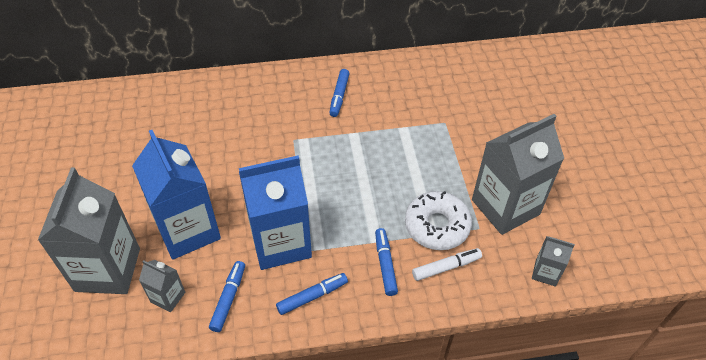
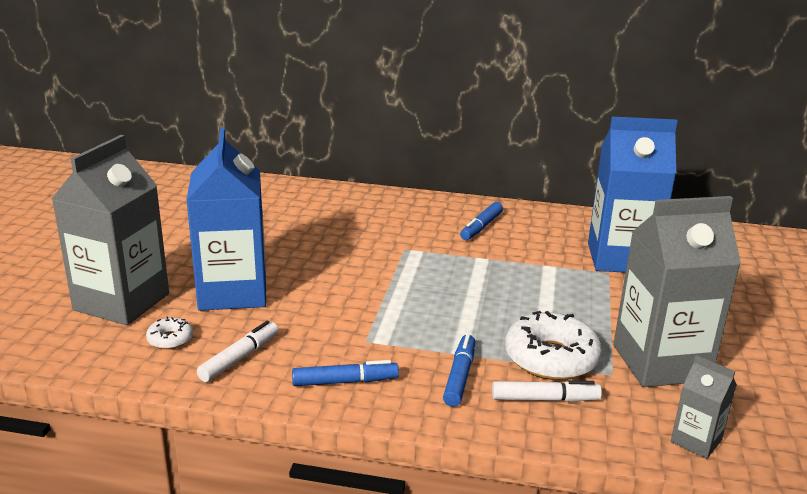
camera: 20 degrees right, 25 degrees down
(168, 297) = (170, 339): grey carton -> white donut
(229, 299) = (240, 358): blue marker -> white marker
(280, 242) = (335, 326): blue carton -> blue carton (621, 258)

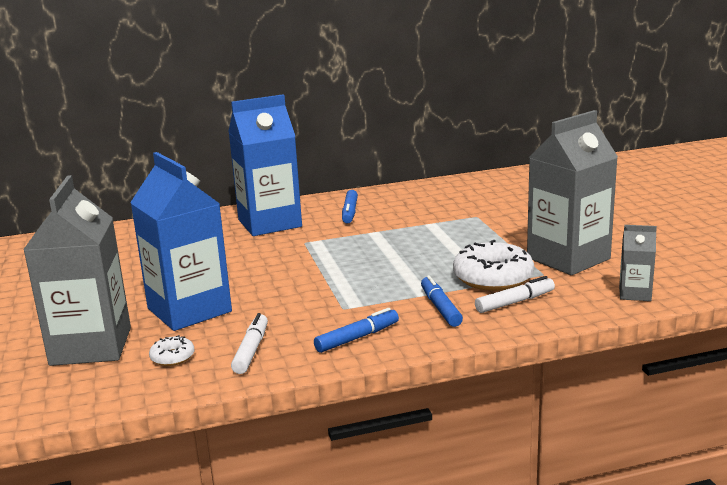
camera: 25 degrees left, 5 degrees down
(621, 258) = (476, 205): blue carton -> blue carton (269, 223)

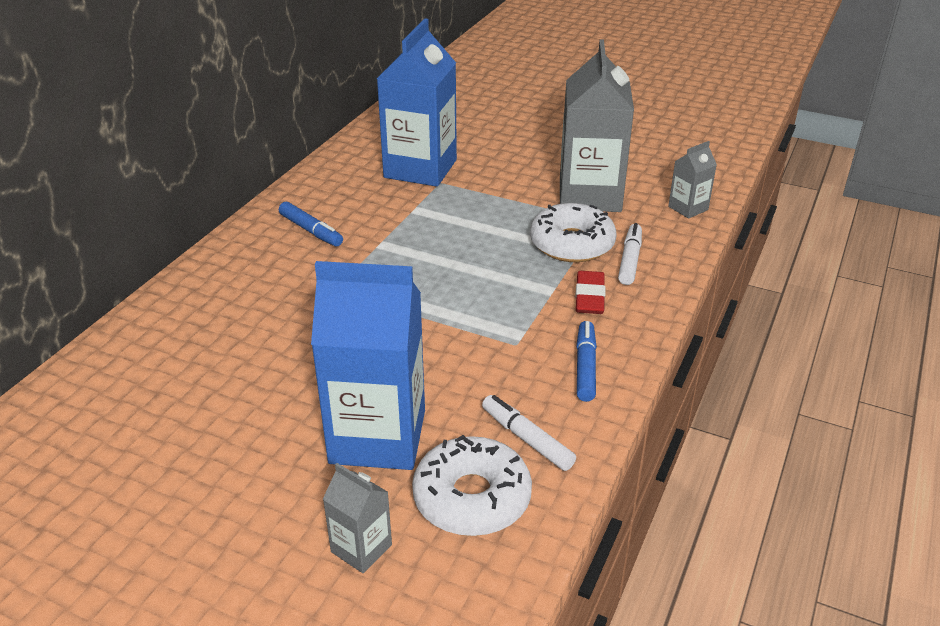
camera: 50 degrees left, 15 degrees up
(91, 346) = (361, 548): grey carton -> grey carton, size x0.46
(172, 357) = (472, 498): white donut -> white donut, size x2.07
(269, 223) = (248, 285): blue carton -> blue carton (420, 169)
(440, 308) = (589, 297): blue marker -> red eraser

